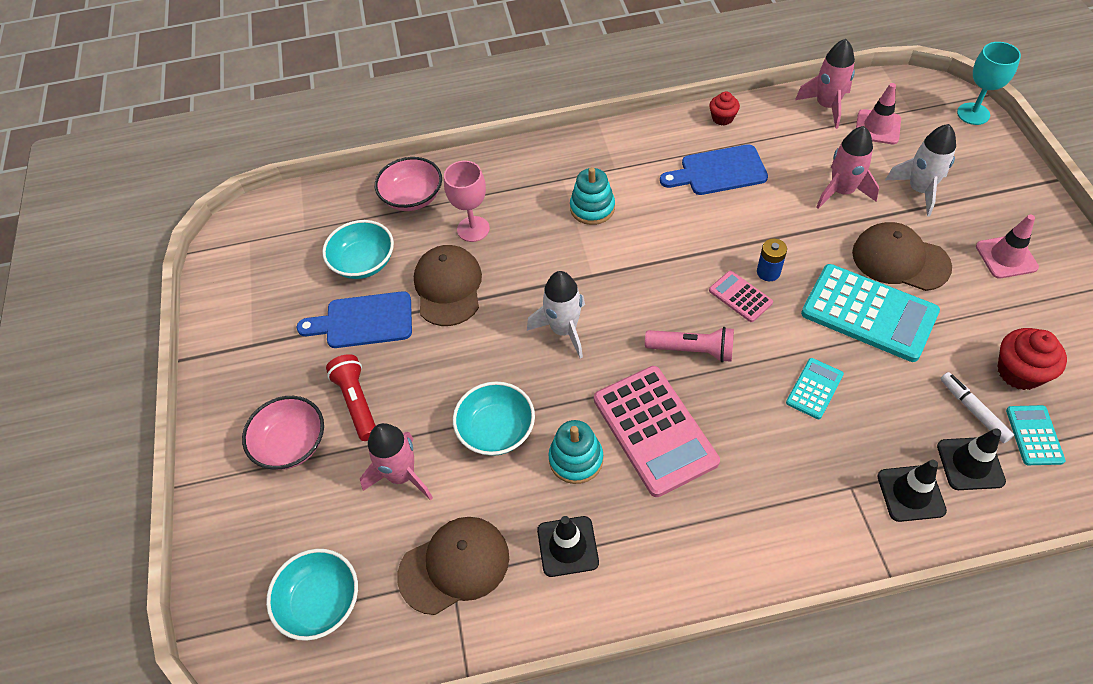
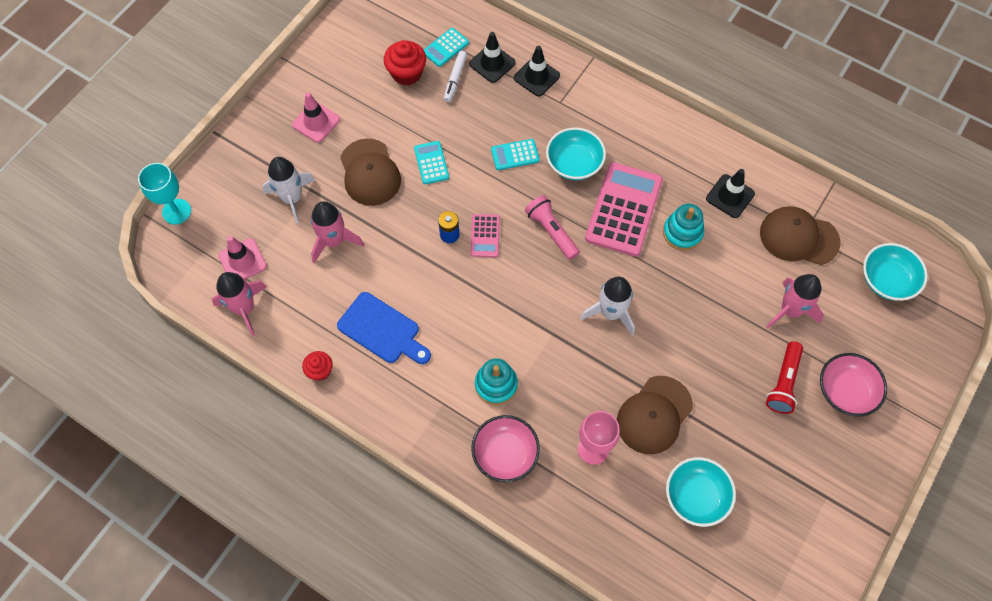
camera: 140 degrees left, 10 degrees up
(363, 321) = (734, 442): blue cutting board -> none
(412, 197) = (610, 526): pink bowl -> pink bowl (505, 454)
(496, 430) = (711, 288): turquoise bowl -> turquoise bowl (574, 163)
(869, 313) = (431, 163): turquoise calculator -> turquoise calculator, size x0.49

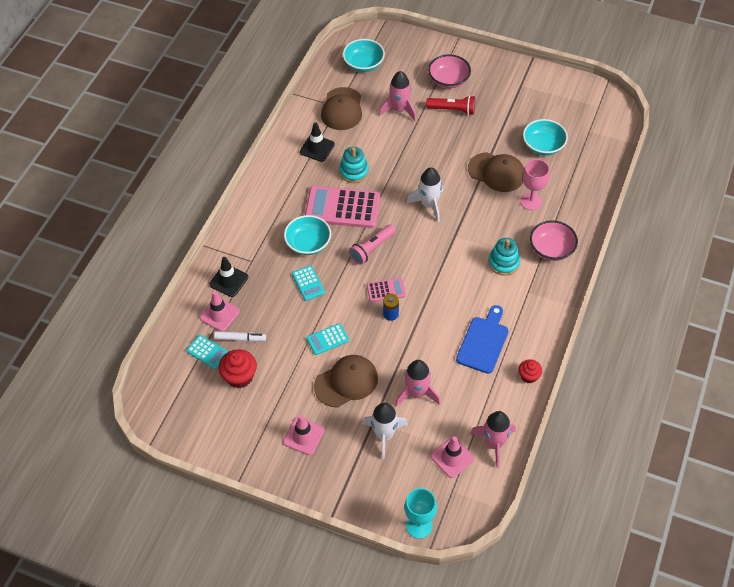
camera: 100 degrees left, 10 degrees down
(492, 63) = (219, 314): black traffic cone -> pink traffic cone

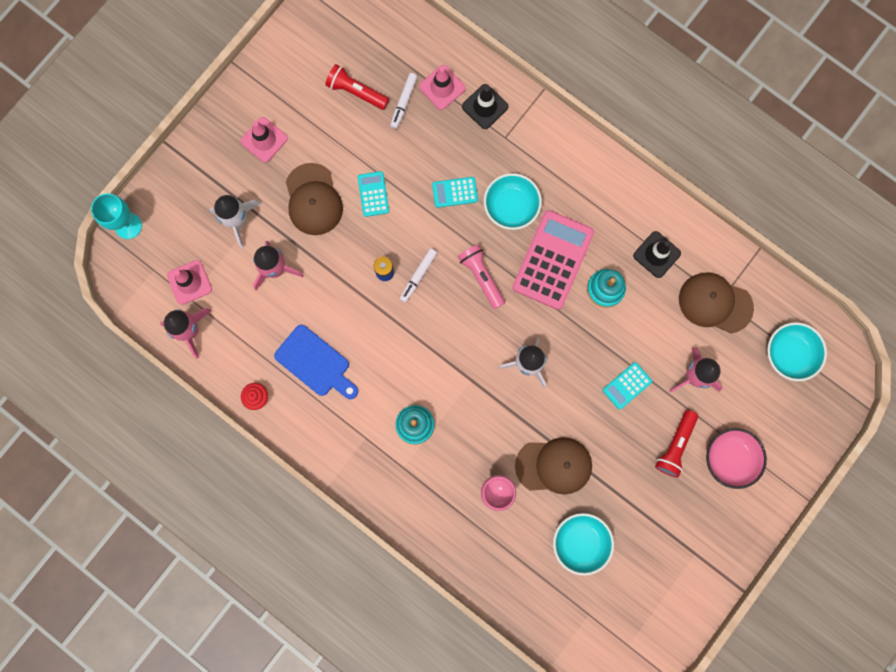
camera: 105 degrees right, 25 degrees up
(207, 352) = (397, 65): turquoise calculator -> turquoise calculator (627, 385)
(239, 376) = (356, 92): red cupcake -> red flashlight
(386, 290) = (418, 276): pink calculator -> white marker
(496, 172) = (554, 466): brown cap -> brown cap turned 135 degrees counterclockwise
(551, 249) = (417, 490): pink bowl -> none

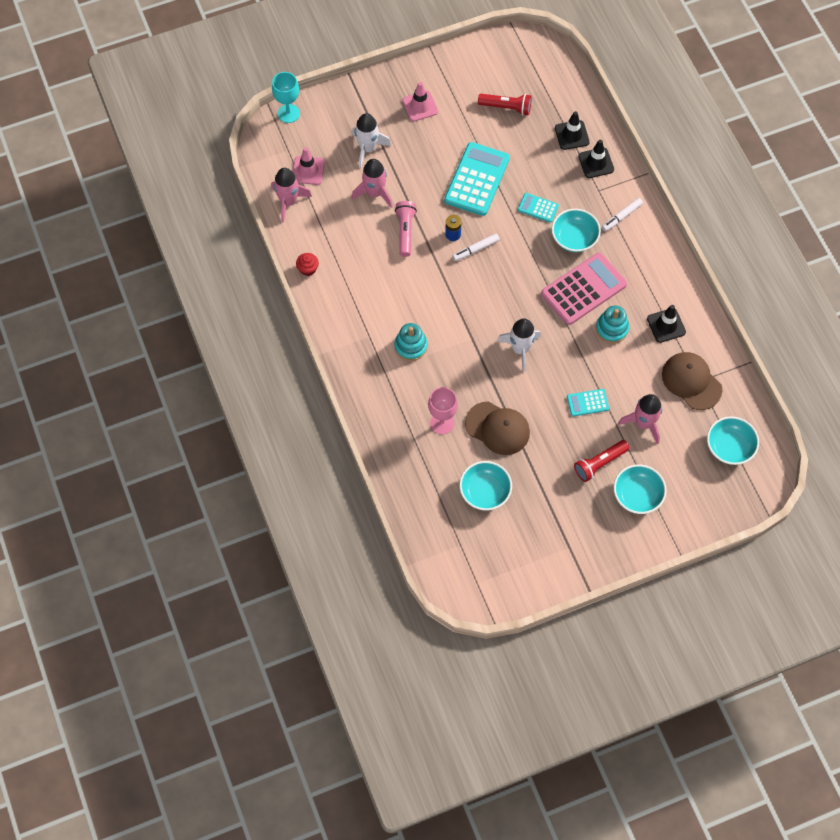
camera: 30 degrees right, 15 degrees down
(313, 199) = (431, 162): brown cap -> none
(315, 363) = (364, 268): blue cutting board -> none
(356, 92) = (506, 107): red flashlight -> red flashlight turned 135 degrees clockwise
(373, 194) = (477, 179): turquoise calculator -> turquoise calculator, size x2.04
(403, 102) = (537, 131): white marker -> white marker (621, 217)
(442, 87) = (572, 135): pink traffic cone -> black traffic cone
(481, 277) = (522, 273): pink flashlight -> pink flashlight (405, 231)
(730, 458) = (637, 495): pink bowl -> turquoise bowl

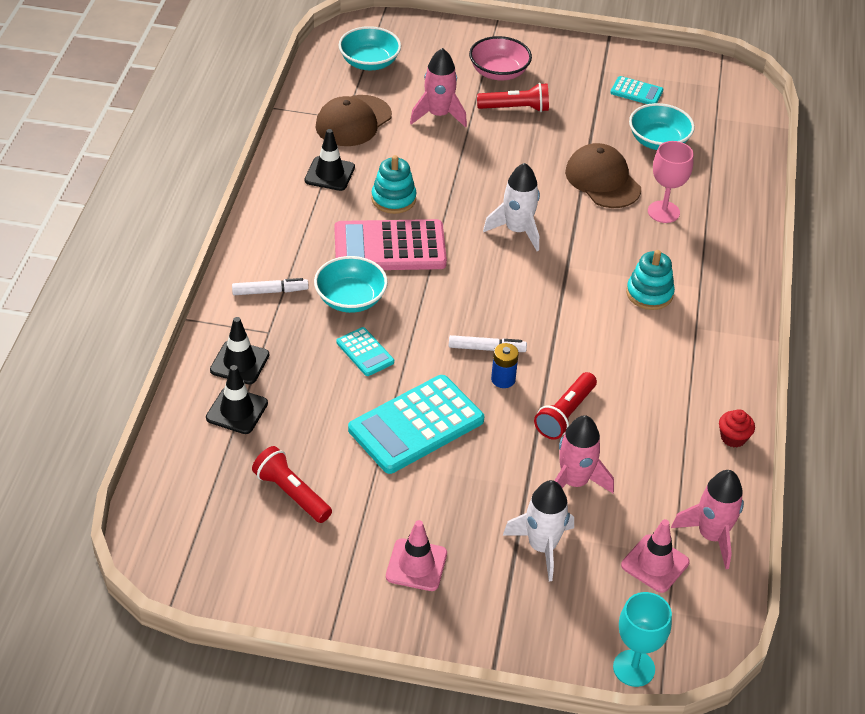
camera: 150 degrees left, 20 degrees down
(405, 231) = (565, 414): pink flashlight -> red flashlight
(587, 403) = (483, 155): turquoise calculator -> turquoise calculator (636, 92)
(637, 495) = (499, 72): turquoise bowl -> pink bowl
(691, 381) = (353, 121): brown cap -> brown cap turned 45 degrees clockwise

